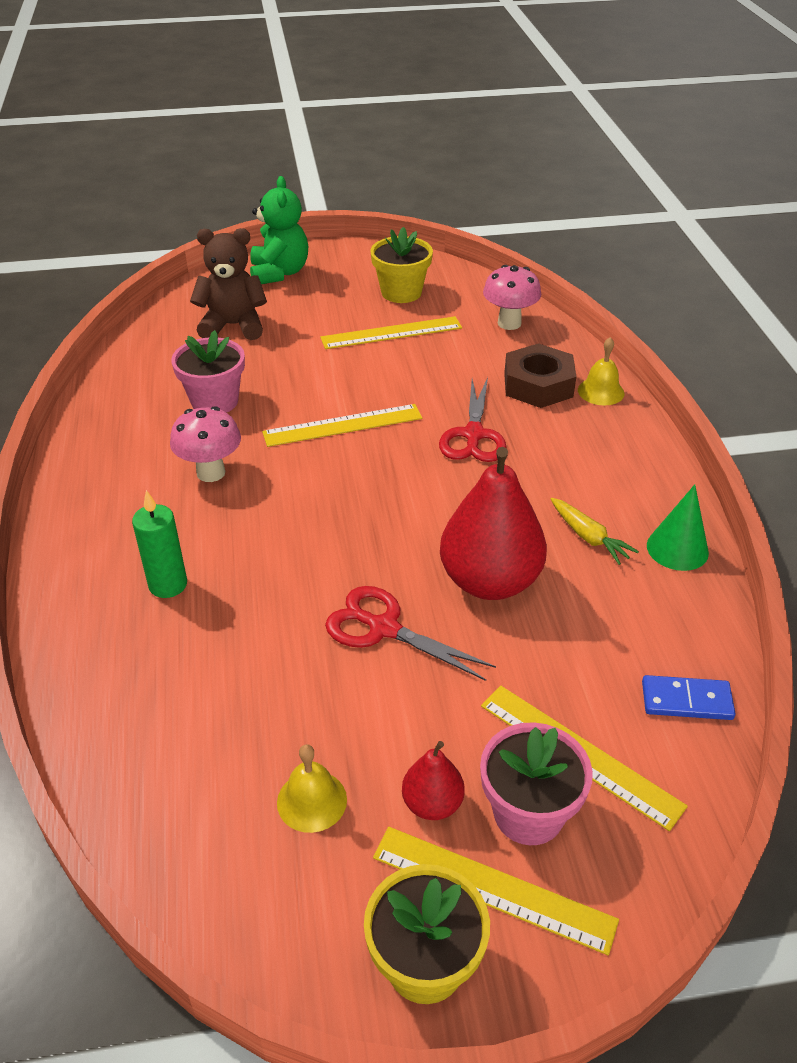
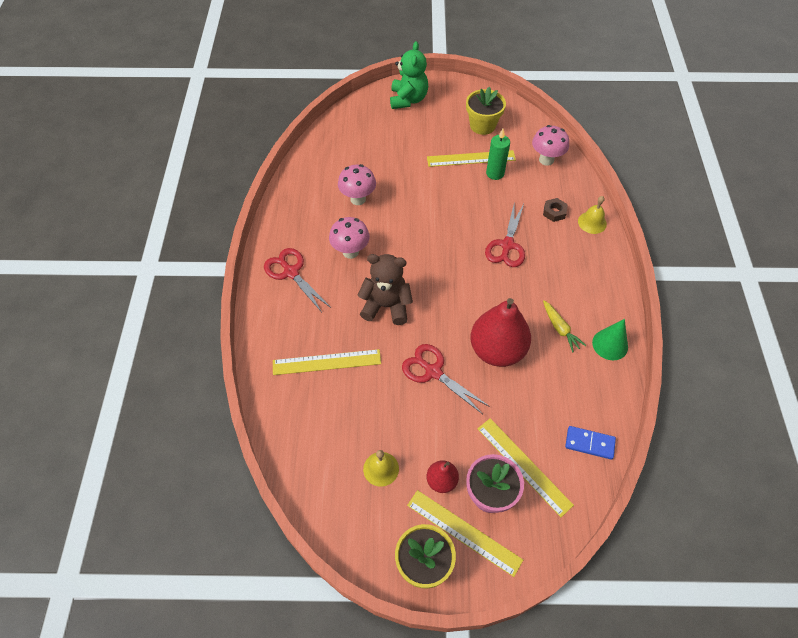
camera: 10 degrees right, 15 degrees up
(107, 513) = (291, 272): none -> red scissors
(168, 585) = (320, 325): green candle -> green candle (495, 173)
(214, 401) = (358, 199): pink flower pot -> pink mushroom
(233, 326) = (375, 140): brown teddy bear -> brown teddy bear (386, 306)
(343, 425) = (431, 227): yellow ruler -> yellow ruler (326, 362)
(538, 385) = (554, 212): brown nut -> brown nut, size x0.53

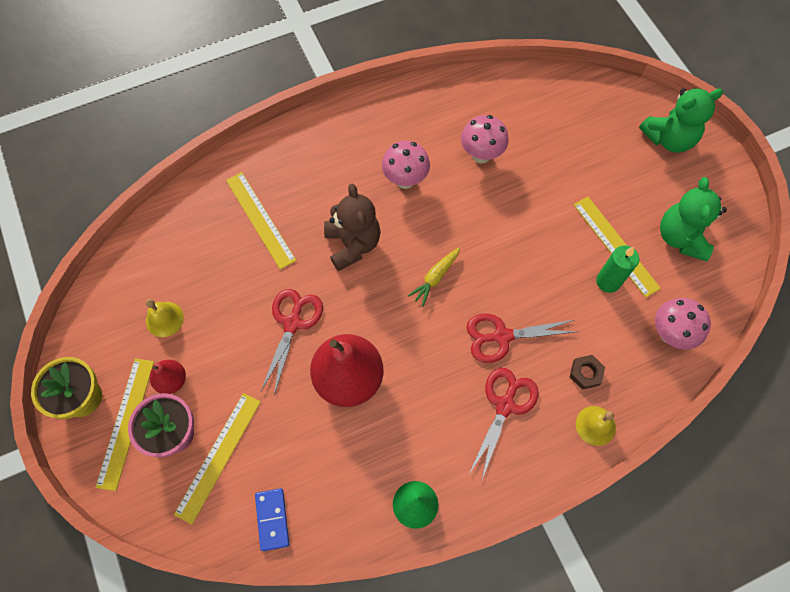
camera: 65 degrees right, 10 degrees up
(291, 272) = (350, 139): red scissors -> red scissors (505, 405)
(482, 125) = (681, 237): yellow flower pot -> green teddy bear
(560, 329) = (410, 438): yellow carrot -> yellow carrot (435, 278)

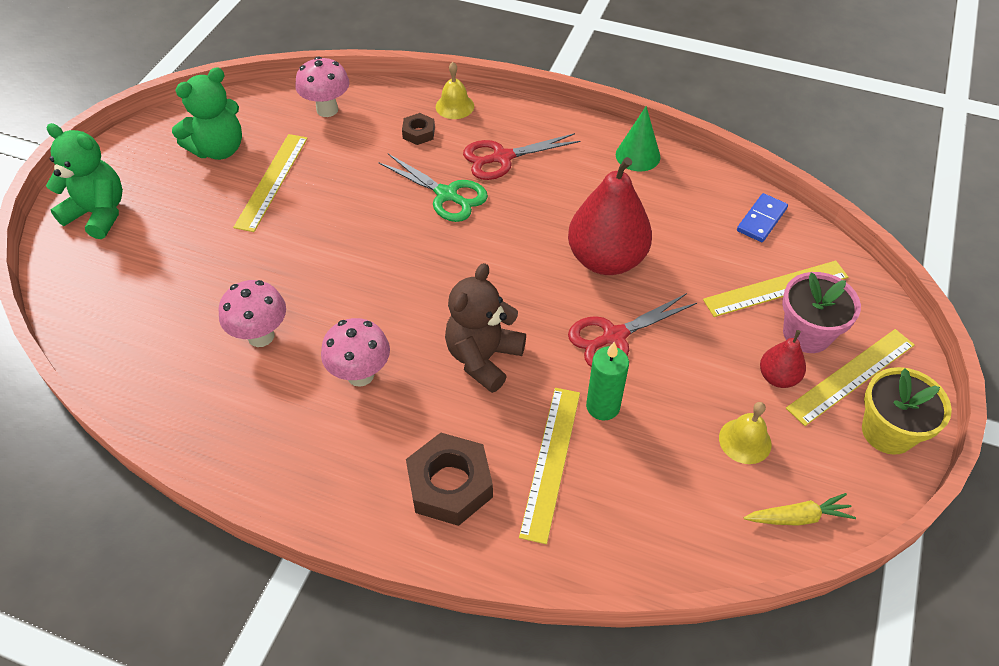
camera: 135 degrees left, 15 degrees down
(299, 168) = (450, 485): none -> brown nut
(435, 278) = (444, 272): yellow carrot -> yellow carrot (798, 517)
(502, 336) = (446, 195): red scissors -> green scissors
(608, 281) = (316, 166): green candle -> green candle (603, 406)

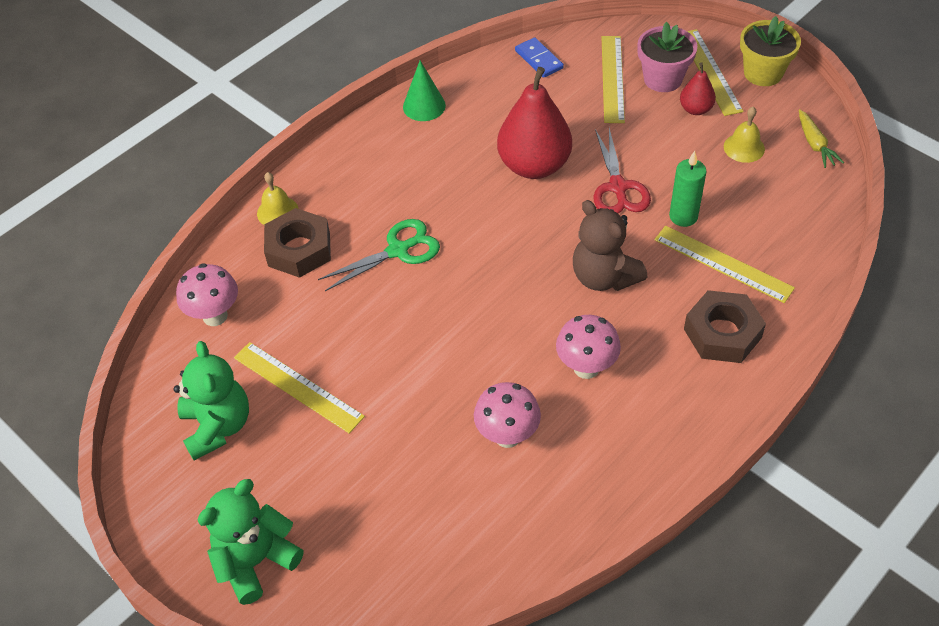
camera: 65 degrees left, 0 degrees up
(418, 133) = (299, 249): brown nut -> brown nut, size x1.89
(502, 158) = (372, 197): red scissors -> none
(798, 517) = (815, 144): yellow carrot -> yellow carrot turned 150 degrees clockwise

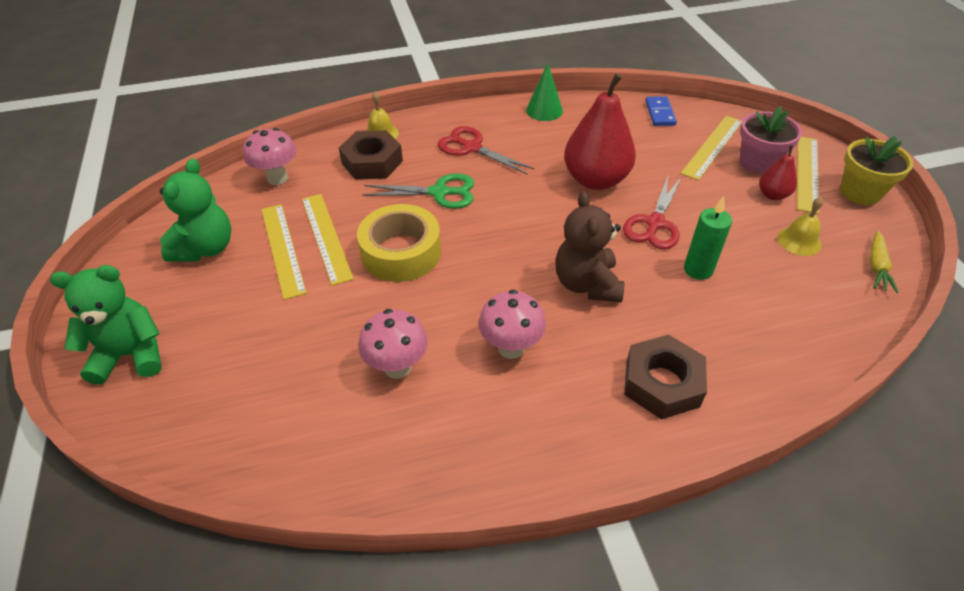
camera: 30 degrees right, 5 degrees down
(387, 184) = (471, 147): none -> red scissors
(416, 331) = (401, 252): none -> yellow tape
(723, 264) = (708, 324): yellow ruler -> yellow ruler (326, 237)

